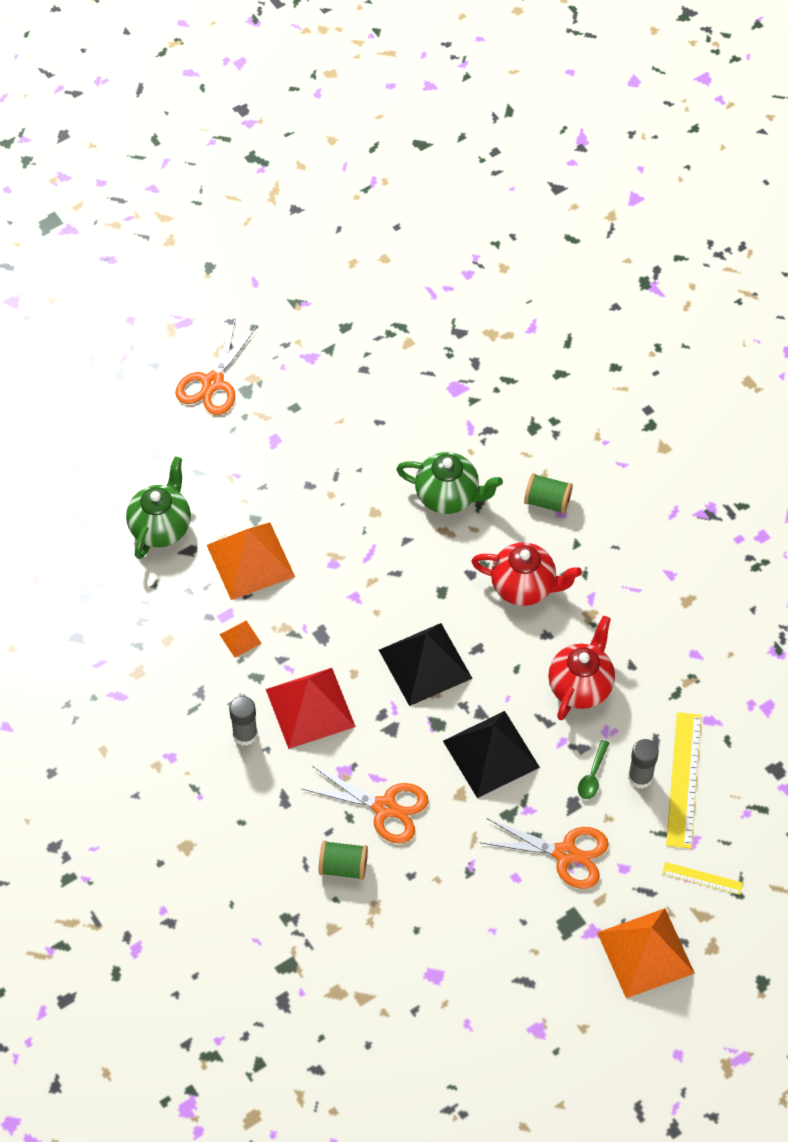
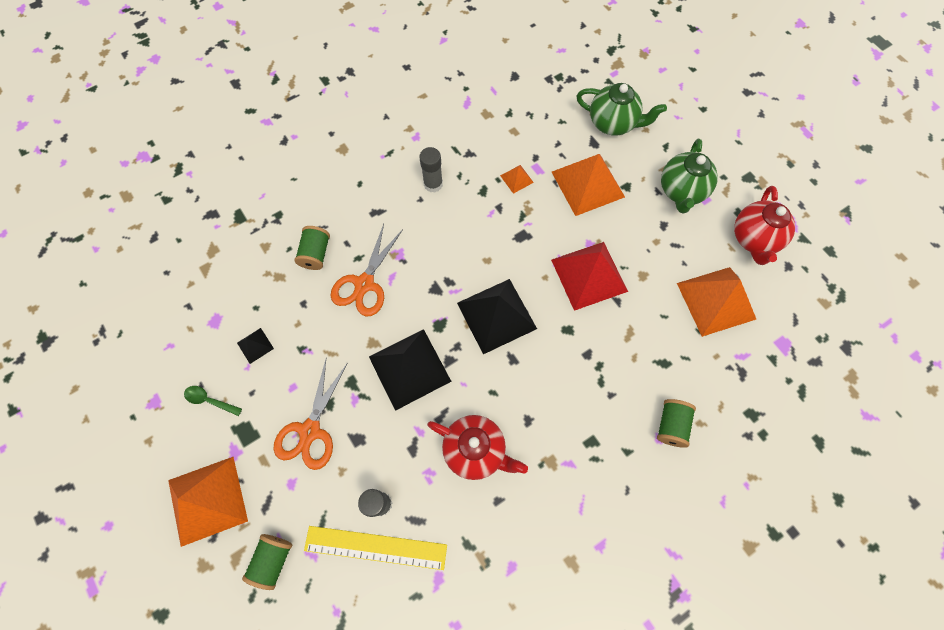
camera: 90 degrees right, 10 degrees up
(213, 383) = (752, 153): orange scissors -> none
(310, 707) = (455, 228): red pyramid -> red pyramid (589, 275)
(406, 444) = (716, 301): none -> orange pyramid
(448, 496) = (666, 336): green teapot -> green teapot (681, 191)
(465, 924) = (255, 345): none -> black pyramid
(524, 587) = (577, 401): red teapot -> red teapot (753, 239)
(592, 776) = (384, 458): green spoon -> green spoon (209, 400)
(702, 878) = (273, 560): yellow ruler -> green spool

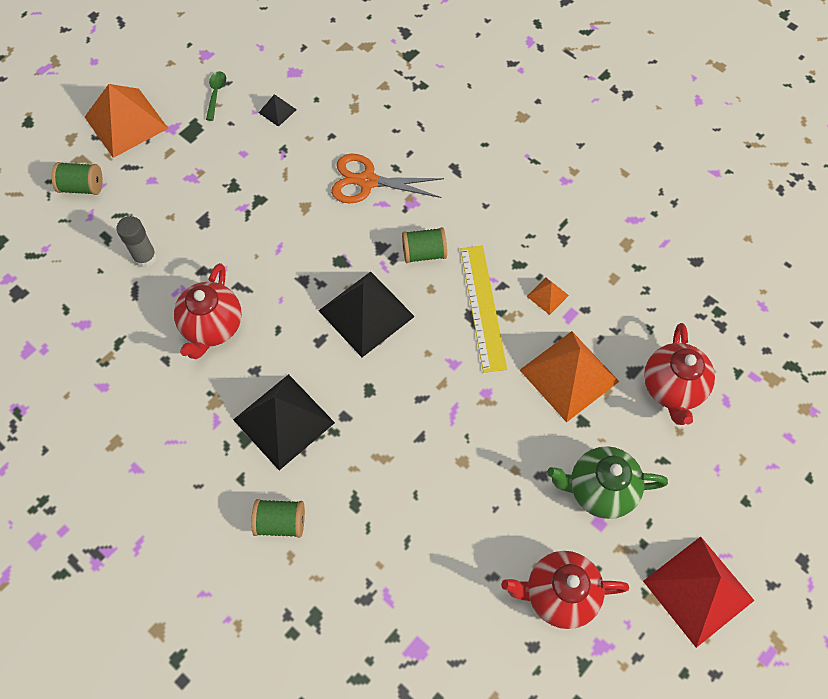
camera: 75 degrees right, 5 degrees down
(310, 431) = (203, 180): orange scissors -> none
(316, 254) = (388, 130): green spool -> green spool (424, 253)
(375, 547) = (104, 264): yellow ruler -> yellow ruler (483, 307)
(409, 368) = (285, 246): black pyramid -> black pyramid (284, 421)
(433, 184) = (509, 212): grey glue stick -> none
(589, 275) = (444, 400): red pyramid -> red pyramid (698, 590)
(612, 123) = (672, 388): green teapot -> red teapot
(716, 301) = (454, 555): orange pyramid -> none

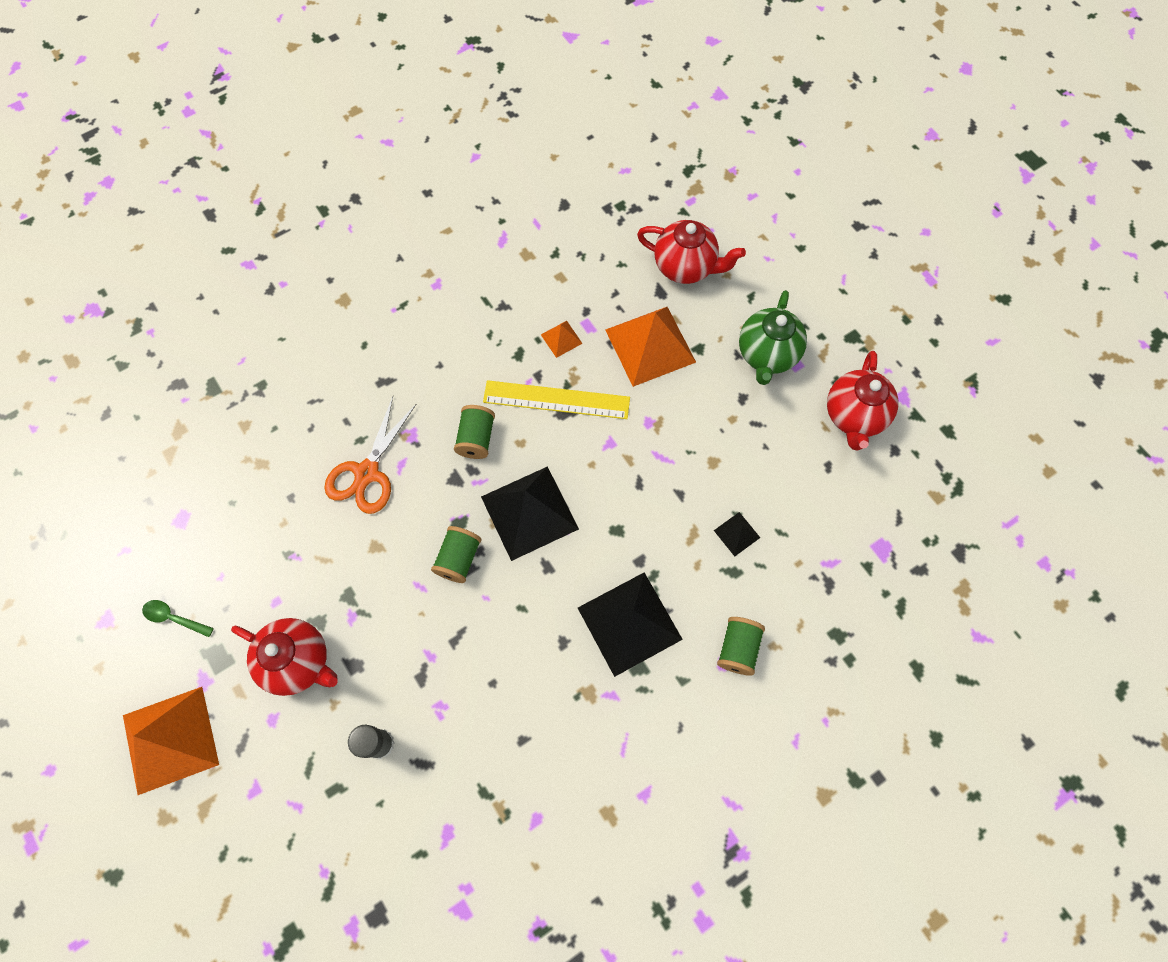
camera: 75 degrees left, 5 degrees up
(82, 187) = (248, 811): green spool -> green spool (458, 559)
(212, 327) = (497, 679): red teapot -> red teapot (299, 661)
(277, 111) = (230, 550): black pyramid -> black pyramid (737, 534)
(698, 590) = (869, 308): red pyramid -> none

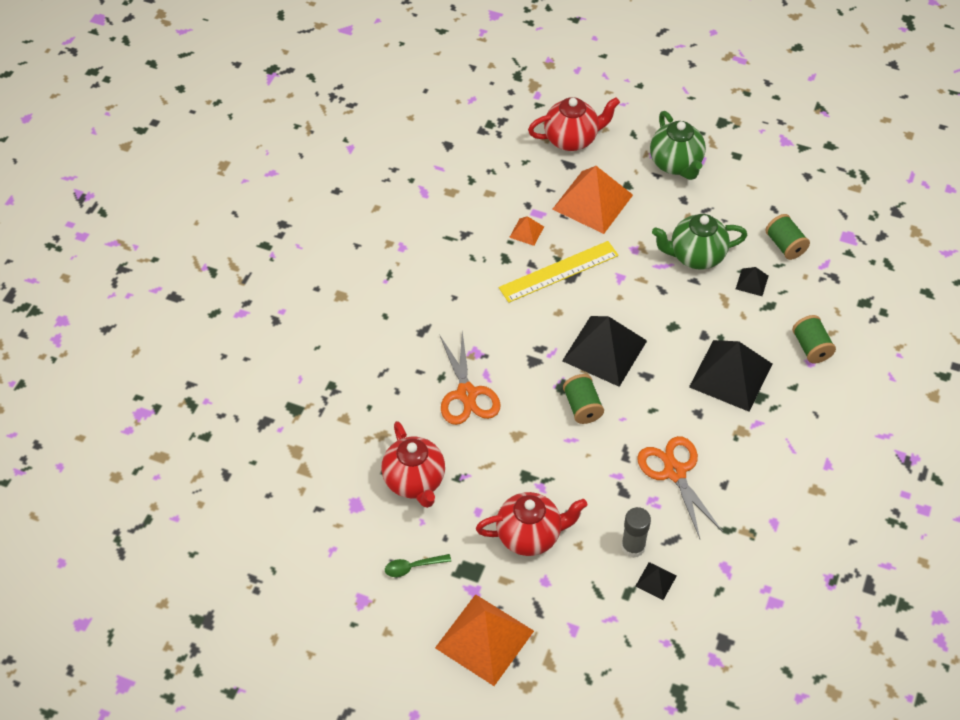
camera: 35 degrees left, 15 degrees down
(370, 797) = (656, 581): none -> black pyramid
(476, 438) = (525, 327): green spool -> green spool (785, 245)
(486, 691) = (674, 472): none -> orange scissors
(703, 468) = (696, 256): none -> green teapot
(853, 416) = (764, 170): red teapot -> red teapot (415, 481)

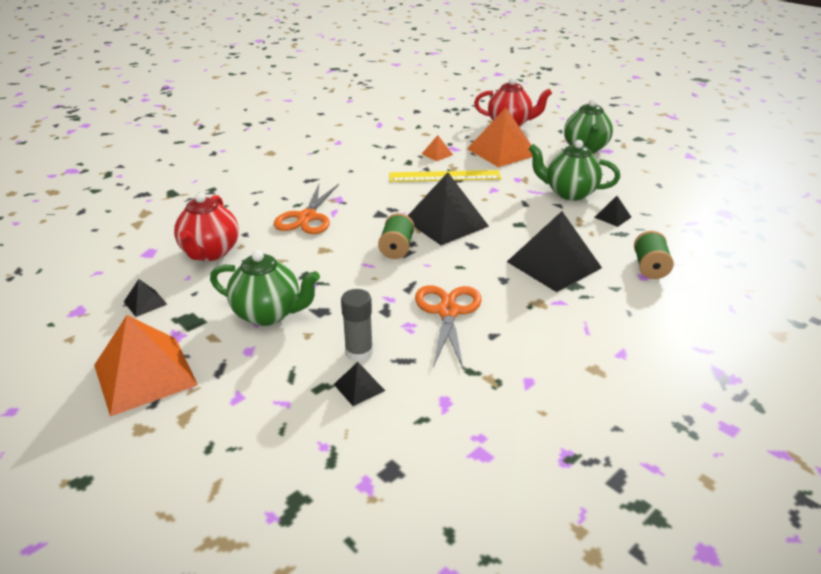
camera: 25 degrees right, 20 degrees down
(413, 567) = (145, 303): green spoon -> black pyramid
(530, 535) = (268, 314): red teapot -> green teapot
(785, 245) = (658, 205): green spool -> none

